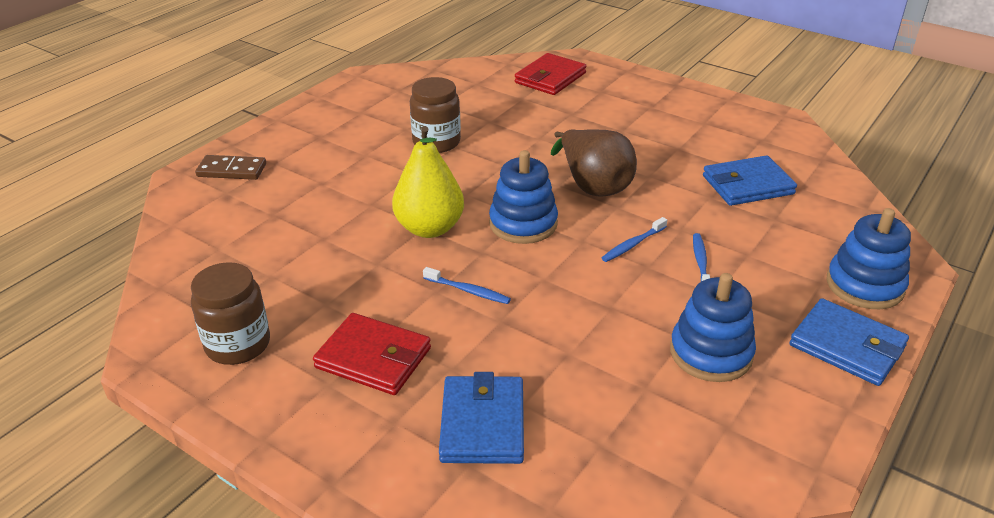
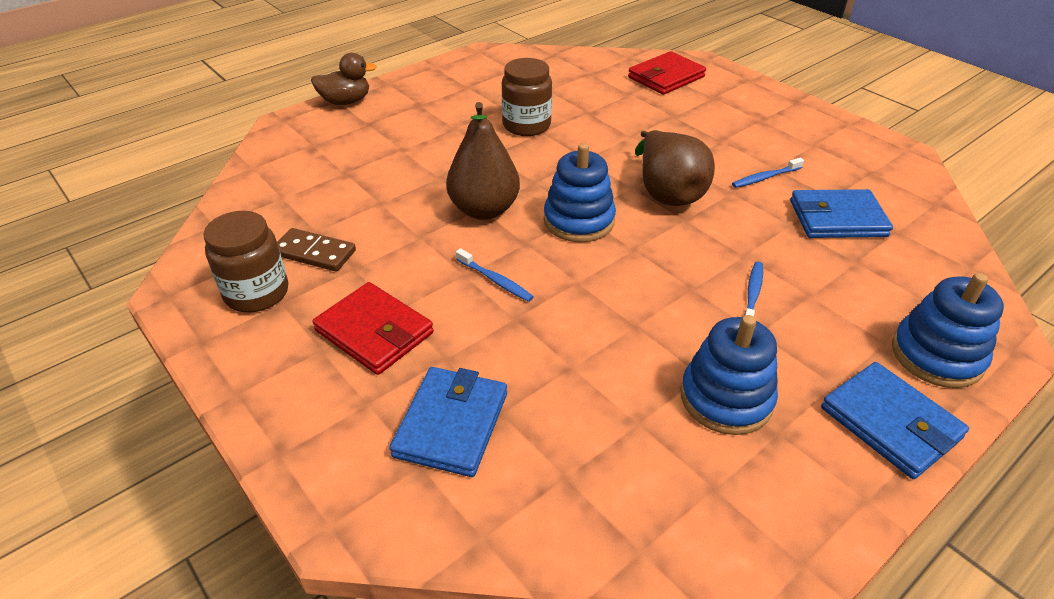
camera: 15 degrees right, 5 degrees up
(232, 170) = (326, 125): brown domino -> brown domino (314, 253)
(241, 144) = (346, 102): none -> brown duck
(429, 228) = (484, 210): yellow pear -> brown pear
(632, 244) = (685, 262): blue toothbrush -> blue toothbrush (765, 178)

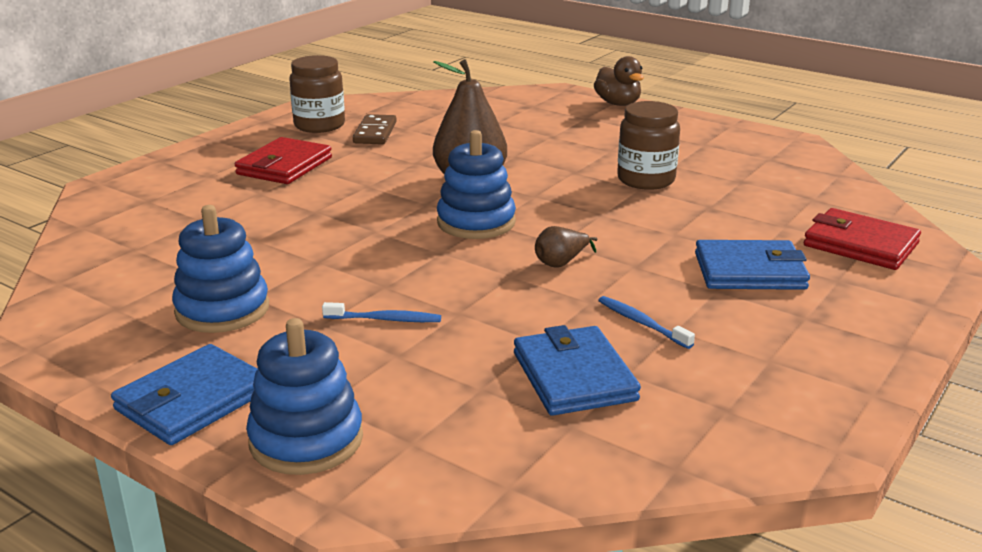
camera: 75 degrees right, 15 degrees down
(451, 424) = (187, 204): blue wallet -> blue wallet (749, 271)
(495, 280) = (363, 198): blue toothbrush -> none
(667, 192) = (561, 263): brown pear -> brown pear, size x0.47

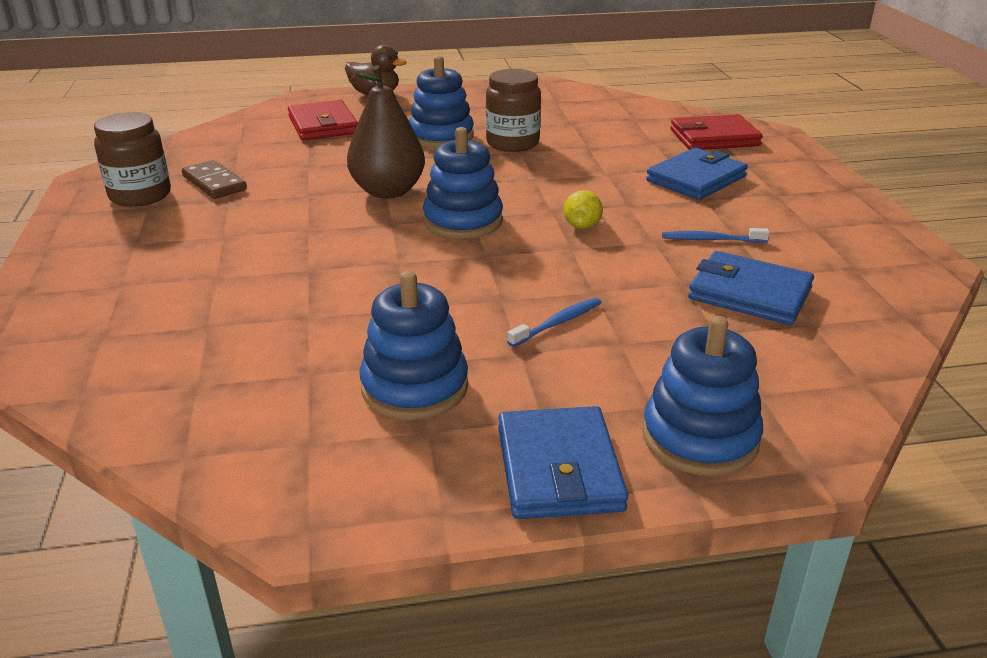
camera: 45 degrees left, 5 degrees up
(284, 166) = (187, 244): red wallet -> red wallet (323, 125)
(561, 263) = (583, 224): brown pear -> yellow pear
(598, 154) = (441, 136): none -> blue stacking toy

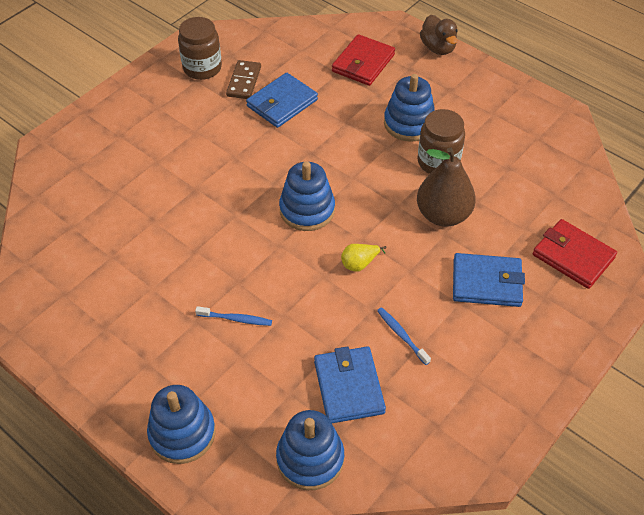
camera: 50 degrees right, 20 degrees up
(388, 191) = (309, 154): brown pear -> brown pear (443, 215)
(414, 387) = (132, 301): blue stacking toy -> blue stacking toy (310, 459)
(558, 468) = (115, 391): blue wallet -> blue wallet (282, 103)

